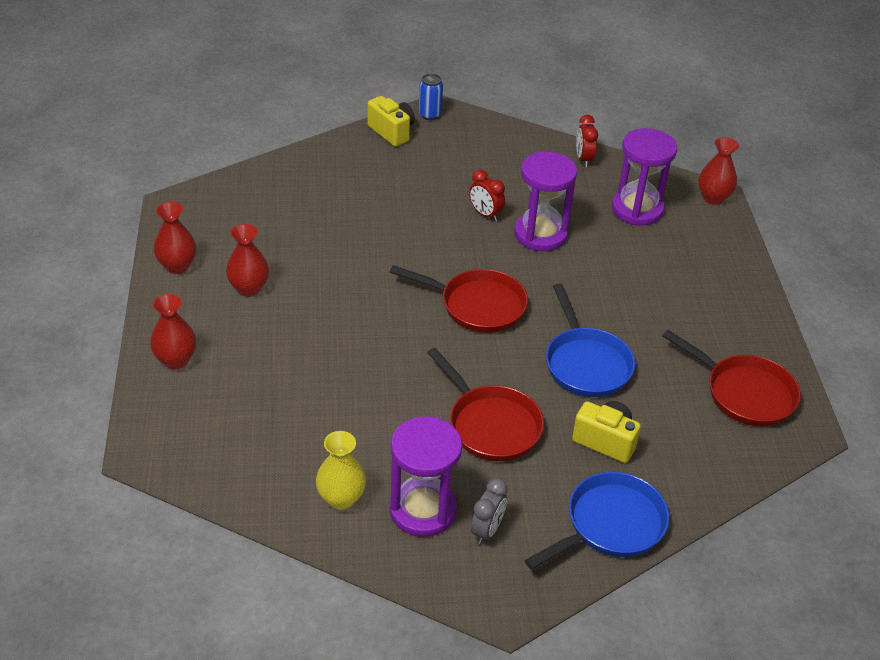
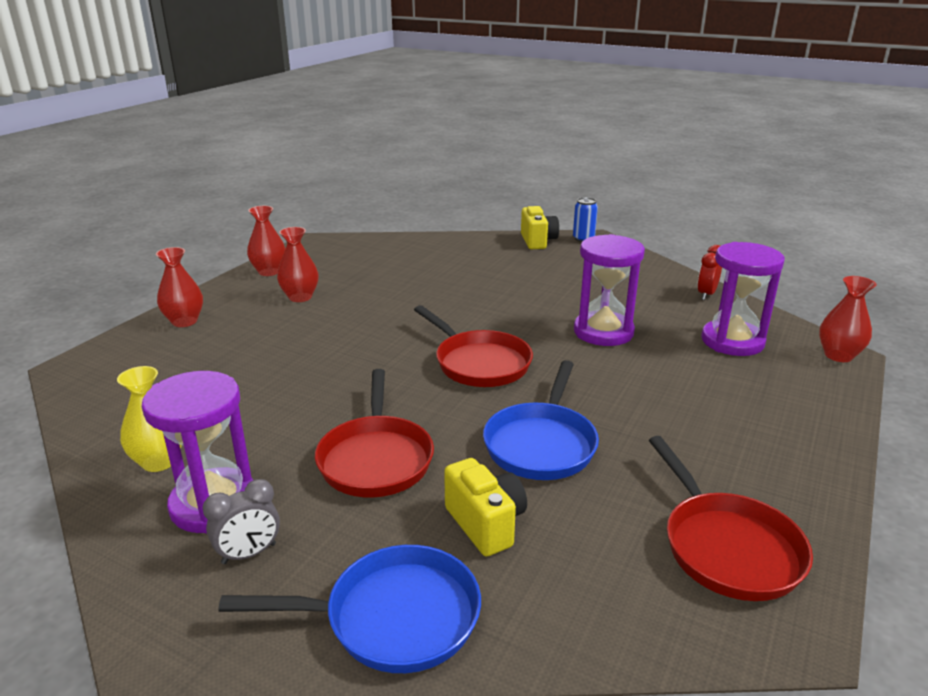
camera: 35 degrees right, 15 degrees down
(485, 214) = (562, 306): red clock -> none

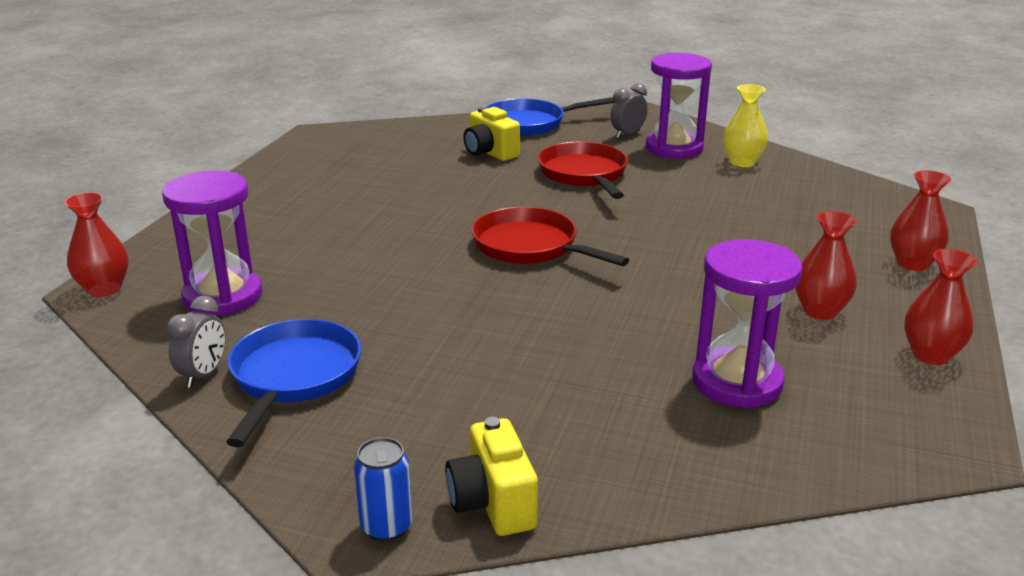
camera: 170 degrees right, 0 degrees up
(541, 444) = (456, 191): blue pan -> blue pan (293, 377)
(603, 332) = (385, 295): purple hourglass -> purple hourglass (737, 382)
(706, 294) = (203, 375): red clock -> grey clock
(727, 547) = (335, 155): red pan -> none

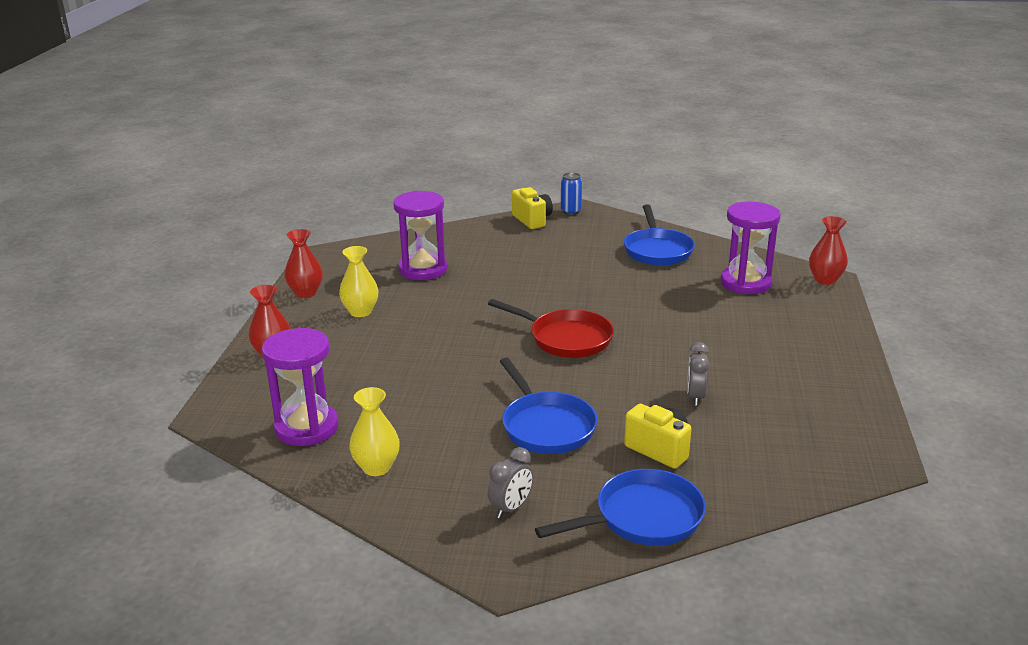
camera: 170 degrees right, 0 degrees up
(203, 375) = (704, 246): grey clock -> grey clock (695, 397)
(584, 174) = (546, 426): red pan -> blue pan
(674, 148) = (452, 485): purple hourglass -> purple hourglass (306, 428)
(820, 311) = (360, 312): red vase -> yellow vase

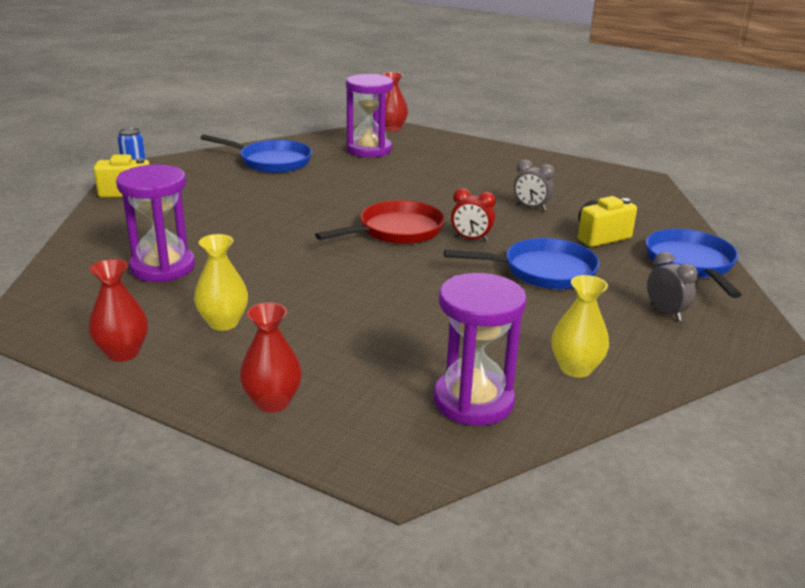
camera: 70 degrees left, 0 degrees up
(583, 377) = (471, 239): none -> red clock

